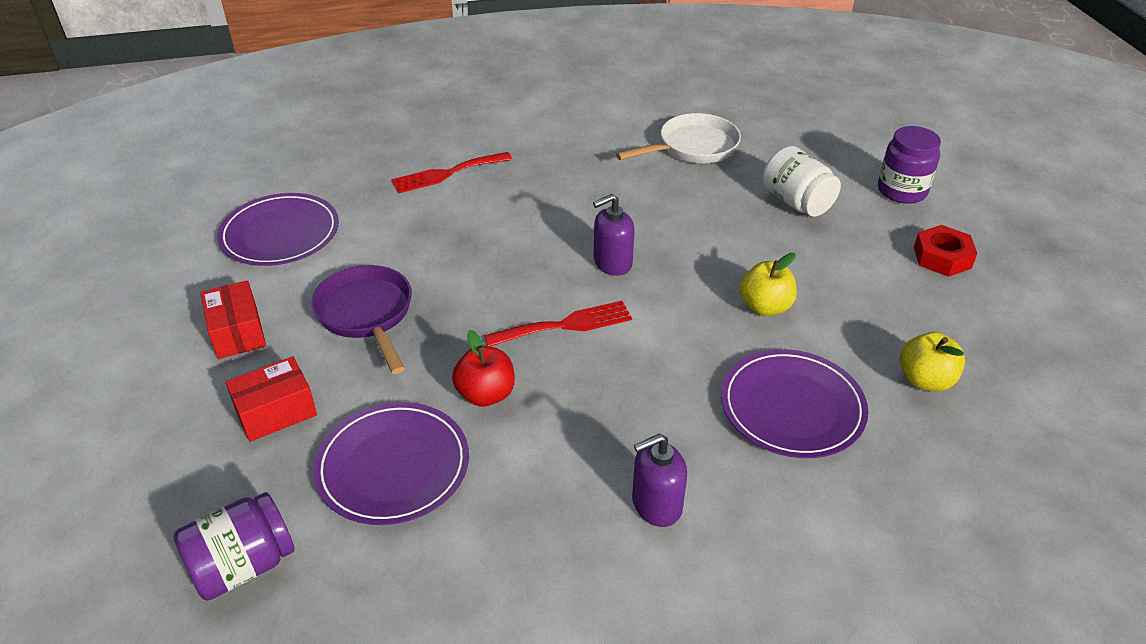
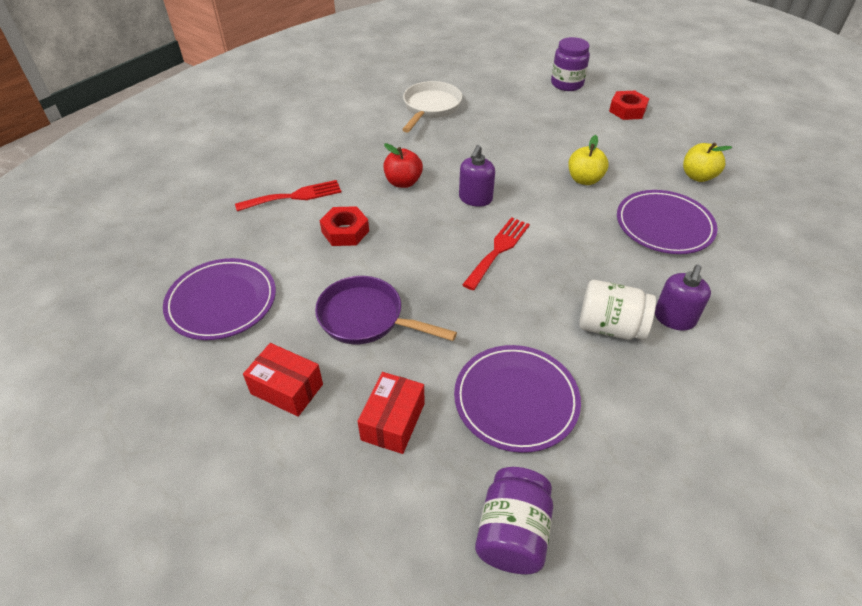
camera: 40 degrees left, 5 degrees up
(447, 174) = (294, 196): red fork -> red fork turned 135 degrees counterclockwise
(448, 228) = (345, 231): none -> red nut
(486, 394) = (509, 319): red apple -> red apple (403, 182)
(796, 202) = (525, 114): white jar -> white jar (610, 327)

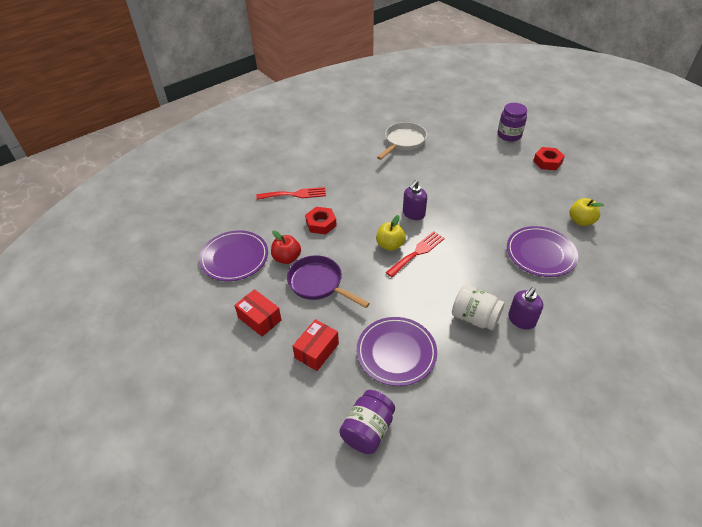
camera: 15 degrees right, 0 degrees up
(403, 182) = (368, 195): red apple -> red apple (287, 258)
(584, 179) = (495, 211): yellow apple -> yellow apple (390, 245)

